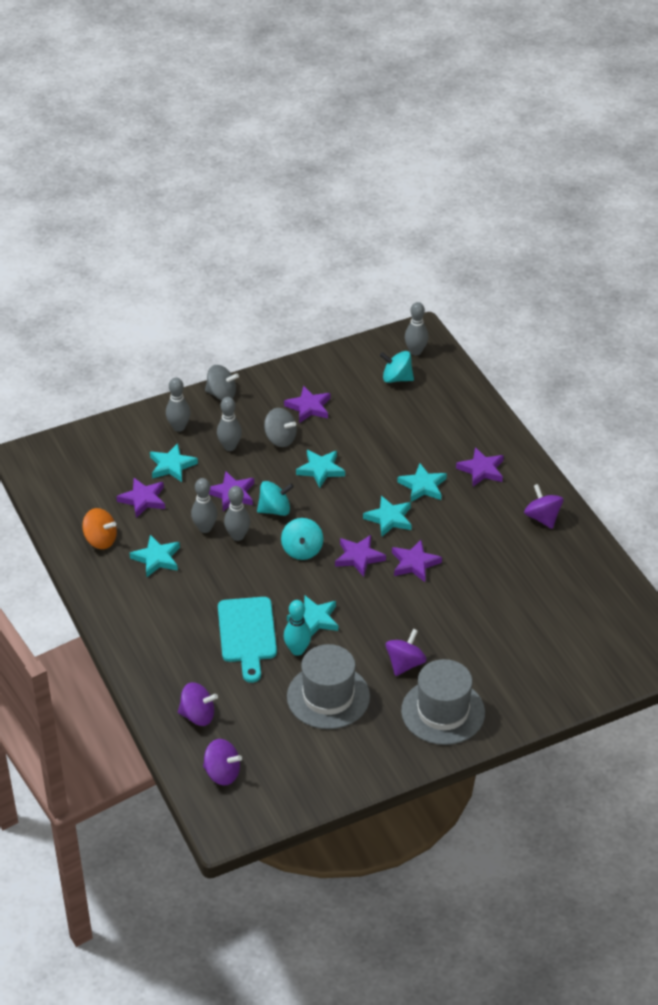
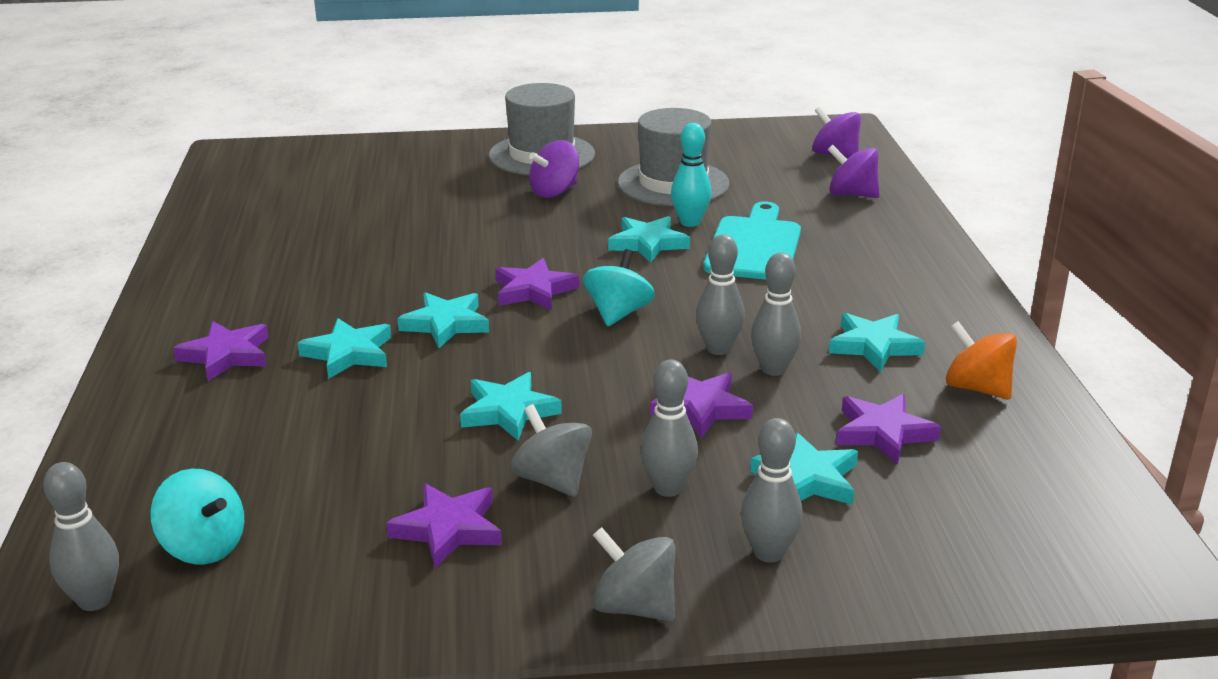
camera: 160 degrees left, 15 degrees down
(275, 510) = (633, 370): turquoise spinning top -> none
(414, 563) = (455, 270): purple star -> none
(542, 518) = (211, 283): purple spinning top -> none

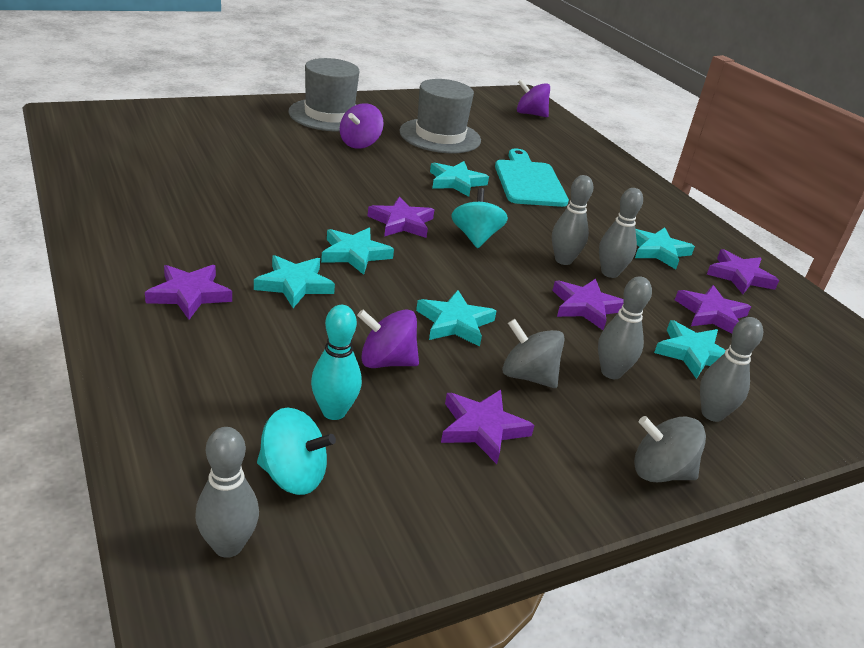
camera: 25 degrees left, 5 degrees up
(690, 222) = (473, 165): turquoise bowling pin -> turquoise bowling pin (334, 412)
(852, 194) = (562, 142): purple spinning top -> purple spinning top (386, 361)
(977, 388) = (739, 276): orange spinning top -> purple star

